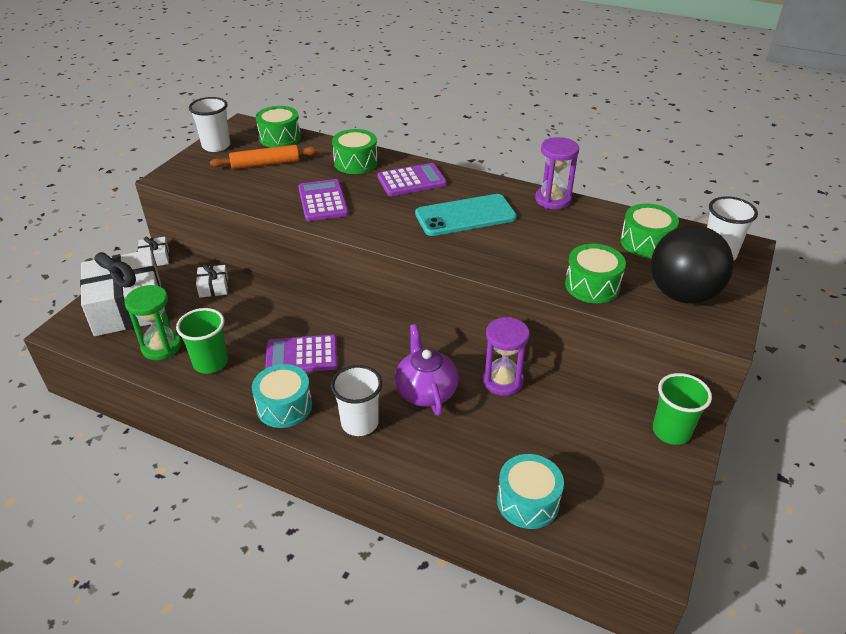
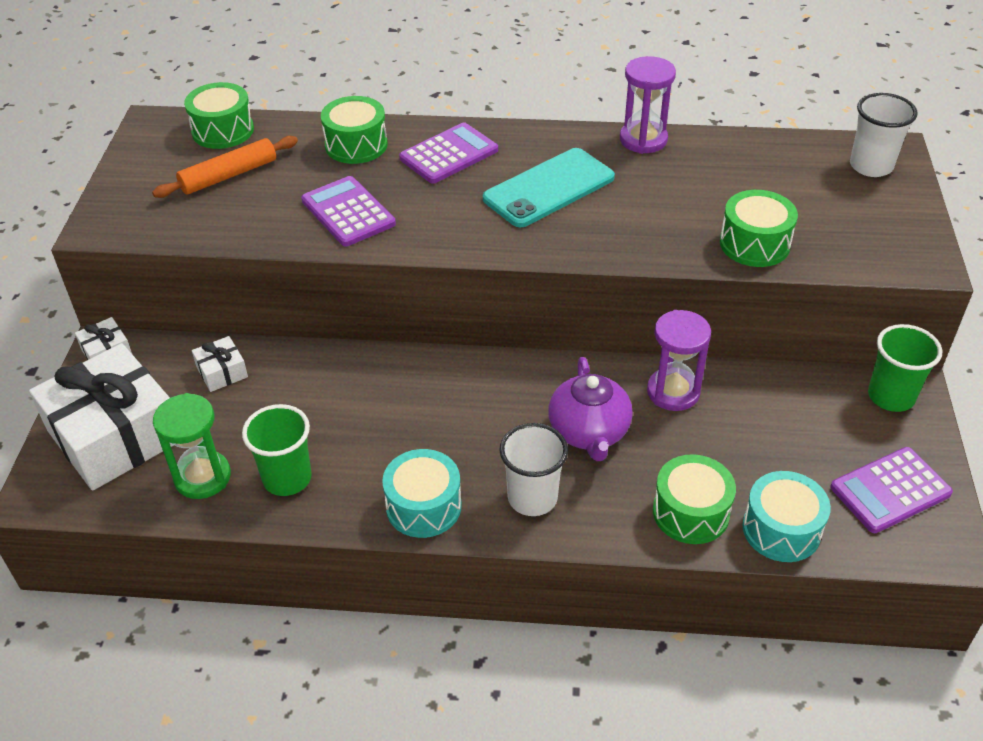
camera: 20 degrees left, 5 degrees up
(216, 146) = (136, 164): white cup -> none
(302, 355) = (404, 432): purple calculator -> purple calculator (890, 490)
(426, 391) = (589, 432): purple teapot -> purple teapot turned 150 degrees counterclockwise
(646, 242) = (783, 171): green drum -> green drum (690, 512)
(682, 294) = (859, 228): black ball -> none

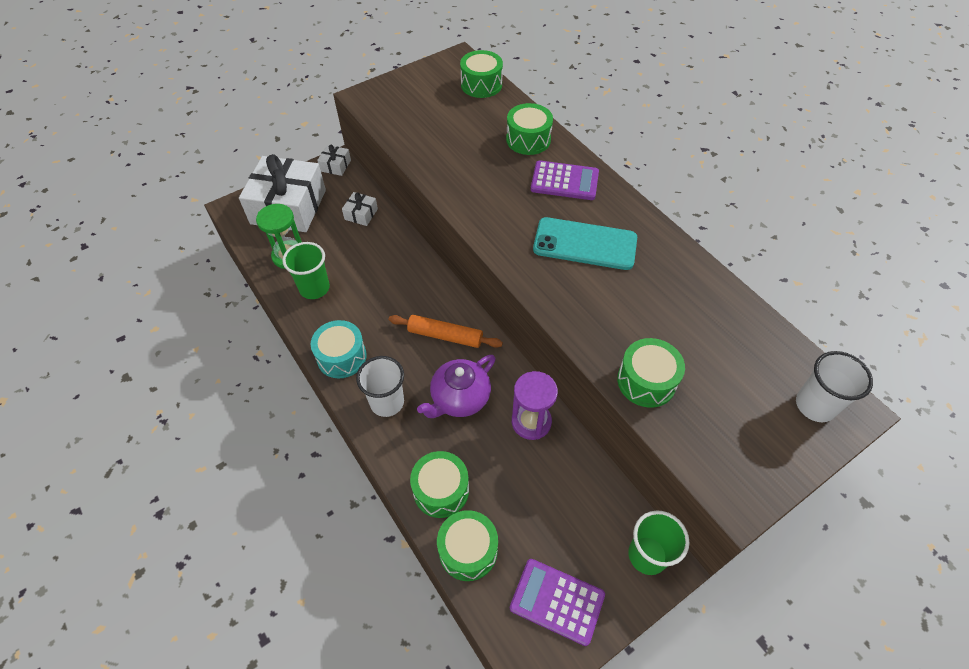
camera: 50 degrees right, 10 degrees up
(229, 175) = (448, 111): orange rolling pin -> orange rolling pin (445, 336)
(348, 212) = (468, 174): purple calculator -> none
(643, 140) = (687, 260): purple hourglass -> none
(781, 529) = (468, 550): turquoise drum -> green drum

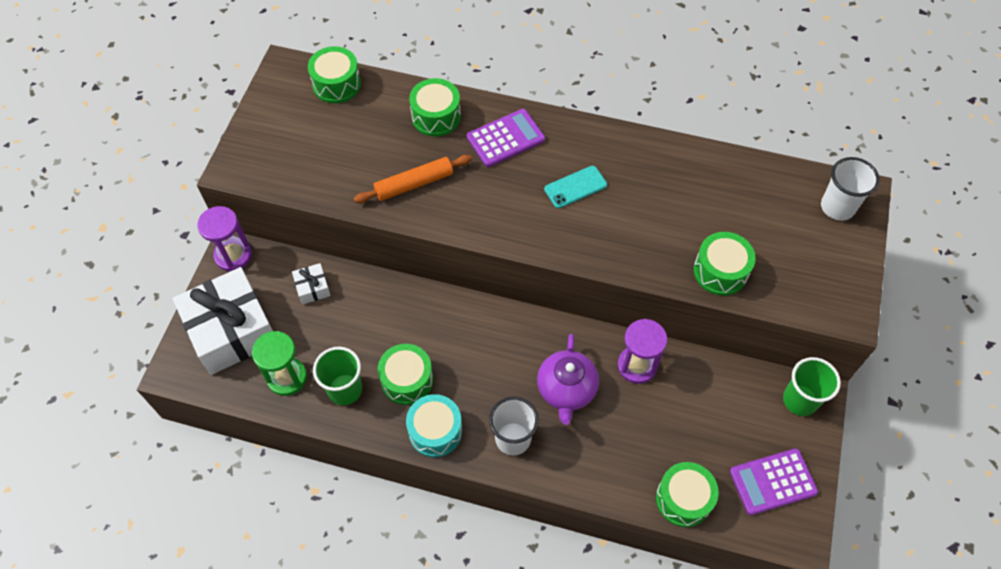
camera: 40 degrees left, 5 degrees up
(335, 165) = (233, 255): white gift -> purple hourglass
(441, 490) = (622, 472): green drum -> green drum (407, 380)
(445, 336) = (503, 346): orange rolling pin -> orange rolling pin (414, 184)
(585, 244) = (575, 187): turquoise phone -> turquoise phone, size x0.59

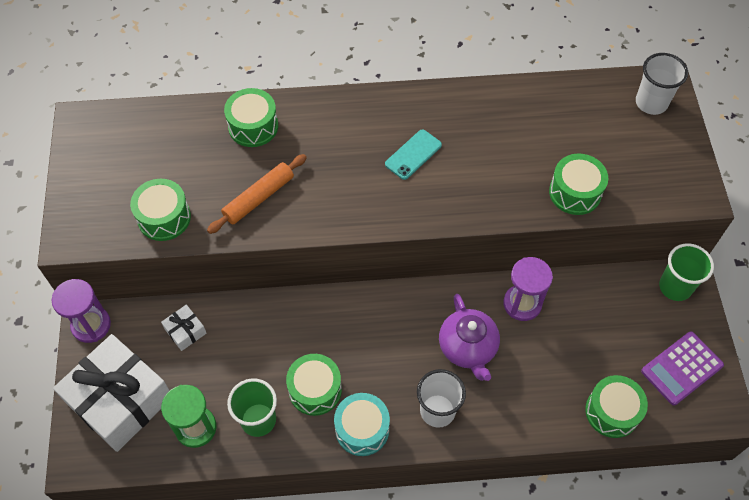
camera: 20 degrees left, 0 degrees up
(336, 84) = (141, 123): green drum -> green drum (164, 217)
(505, 138) = (329, 128): purple calculator -> none

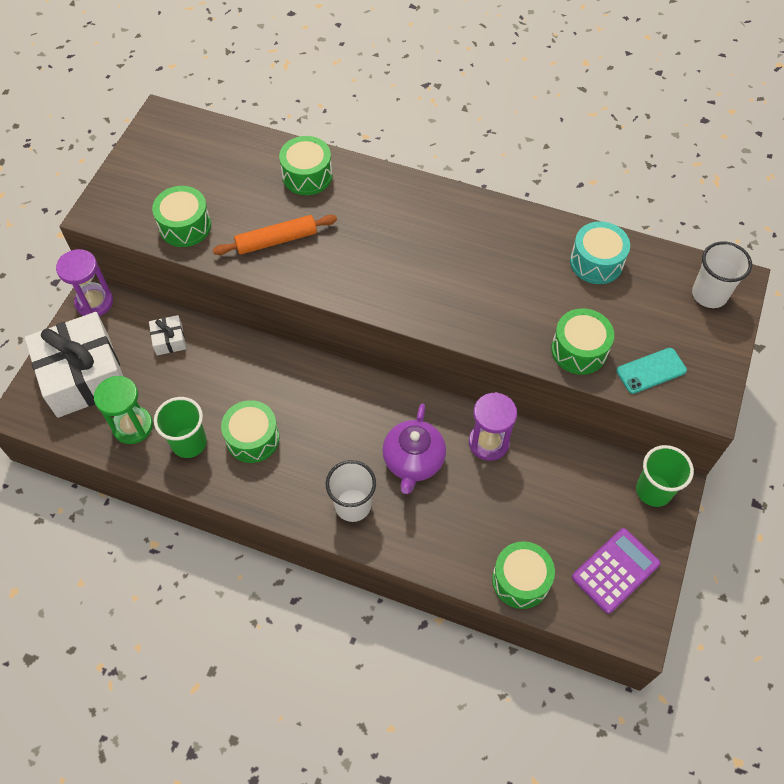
camera: 25 degrees right, 0 degrees up
(362, 429) = (275, 491): turquoise drum -> turquoise drum (596, 262)
(413, 154) = (440, 255): turquoise phone -> turquoise phone (651, 370)
(681, 368) = (615, 570): purple calculator -> purple calculator turned 150 degrees clockwise

